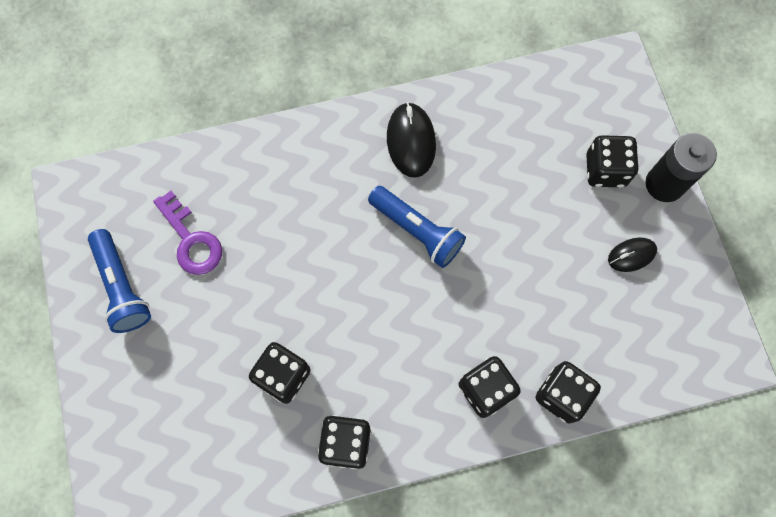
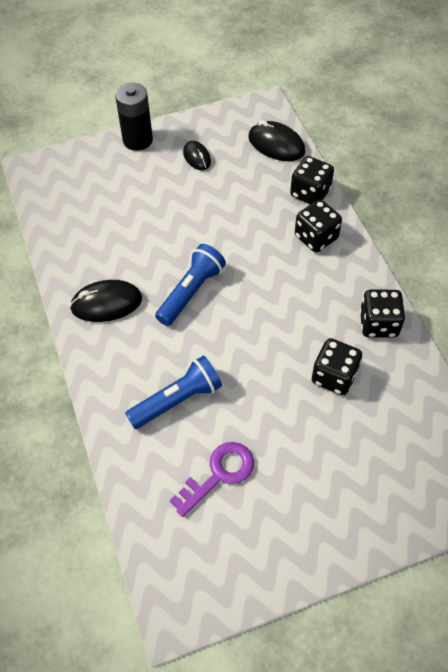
camera: 95 degrees left, 15 degrees down
(122, 287) = (275, 532): blue flashlight -> blue flashlight (177, 400)
(605, 170) = (128, 173): black dice -> none
(653, 362) = (276, 144): none -> black mouse

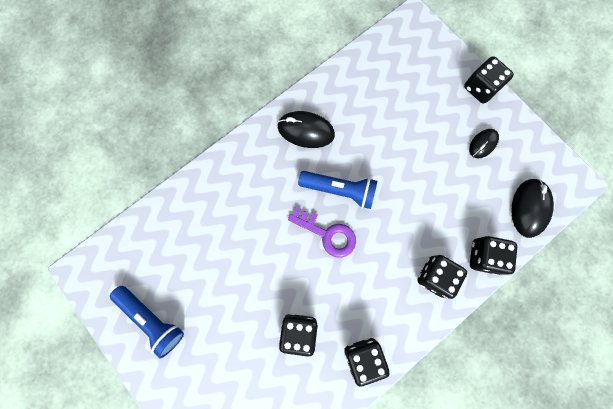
camera: 70 degrees right, 20 degrees up
(106, 303) = (306, 131): black mouse -> black mouse turned 45 degrees counterclockwise
(137, 140) = (480, 88): black battery -> black dice
(177, 400) = (239, 215): blue flashlight -> blue flashlight (152, 319)
(218, 474) = (188, 267): purple key -> purple key (327, 234)

